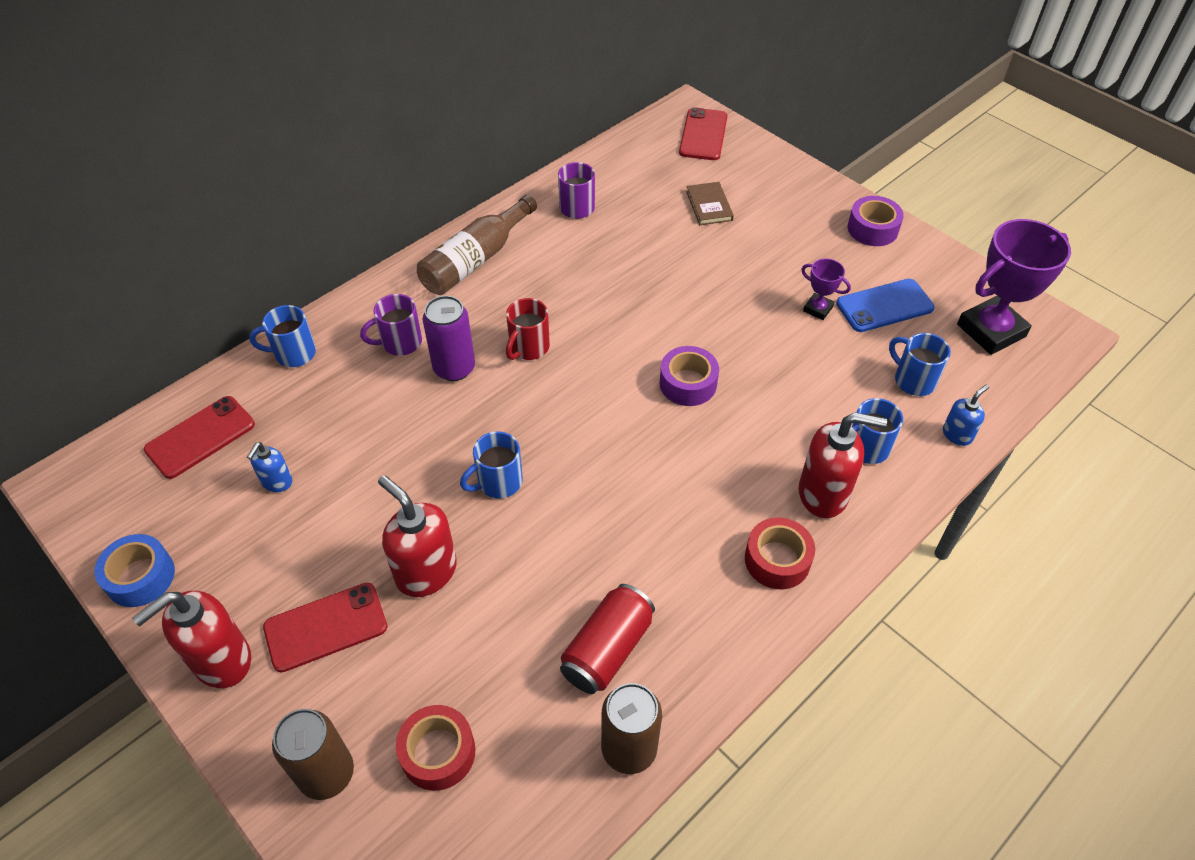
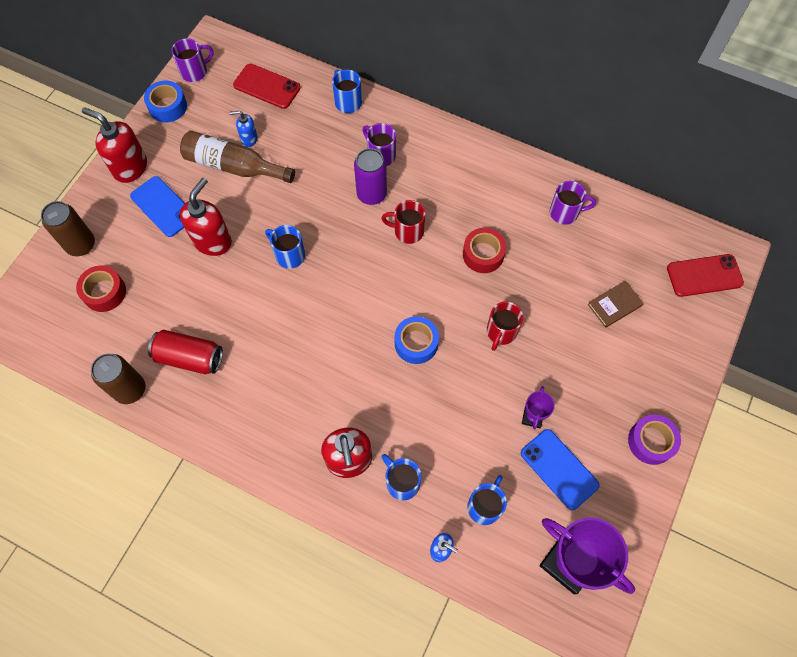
camera: 70 degrees right, 15 degrees up
(101, 523) = (195, 71): none -> purple mug
(326, 627) = (163, 206): red phone -> blue phone
(476, 259) = (477, 168): brown bottle -> brown bottle (234, 166)
(688, 383) = (416, 343): purple tape -> blue tape
(704, 303) = (501, 332): none -> red mug
(777, 560) = (284, 441): red tape -> red tape (483, 254)

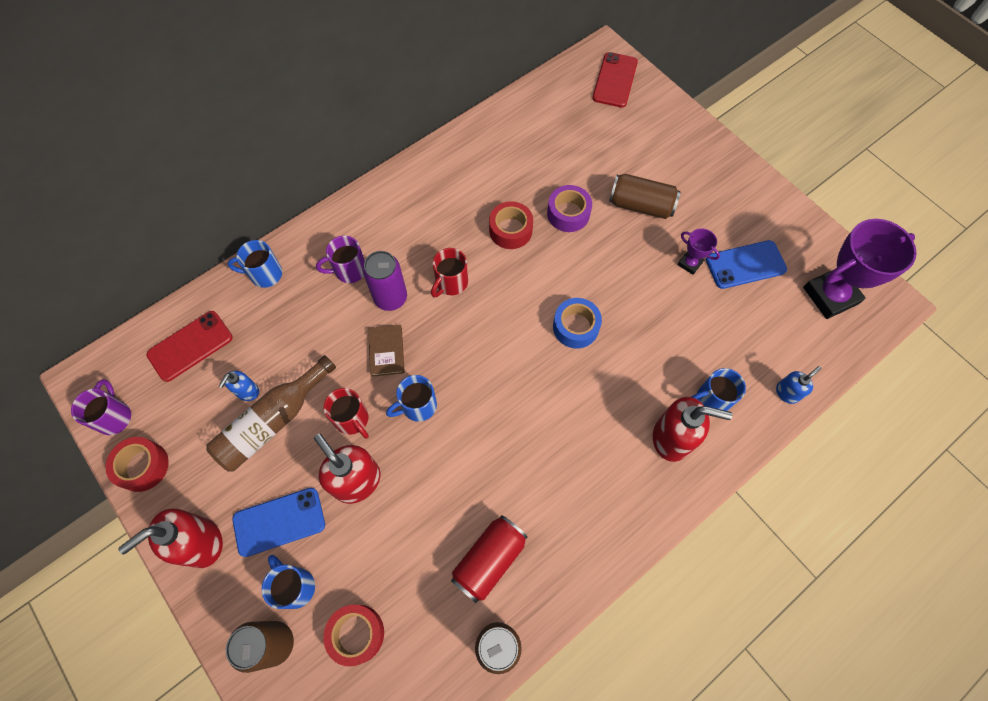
camera: 65 degrees left, 0 degrees up
(168, 106) = (143, 466): blue tape -> red tape
(485, 506) = (758, 338): blue mug -> blue mug (295, 586)
(501, 332) = (597, 251): red mug -> red mug (352, 419)
(565, 212) = (502, 147): purple mug -> none
(571, 351) = (640, 205): none -> brown can
(614, 305) = (612, 154): brown book -> brown book (386, 351)
(651, 442) = (746, 187): purple tape -> purple tape (568, 213)

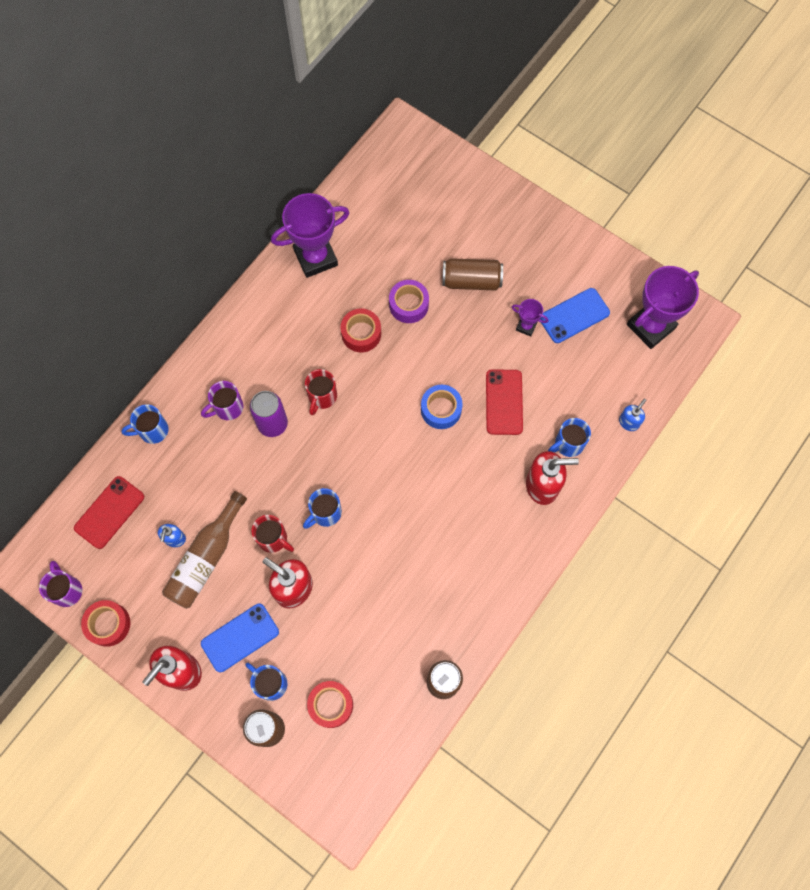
camera: 15 degrees left, 5 degrees up
(386, 351) = (284, 473): brown book -> none
(485, 148) = (315, 257): none -> purple trophy
(489, 560) = (419, 621): red can -> none
(615, 80) = (419, 157): red phone -> red phone (504, 402)

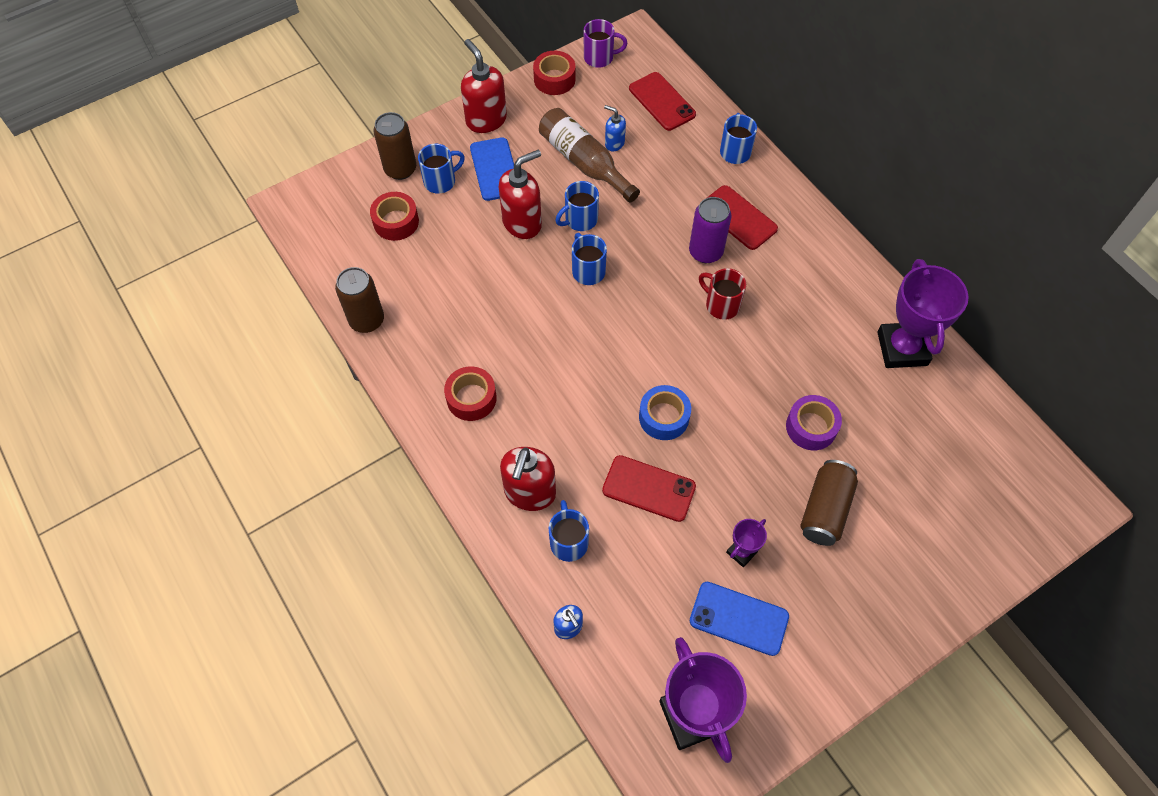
camera: 110 degrees right, 10 degrees down
(227, 408) = (738, 218): purple mug -> red phone
(273, 539) = (580, 220): red mug -> blue mug
(361, 333) = (787, 365): red tape -> red tape (471, 398)
(574, 316) = (739, 618): blue phone -> blue phone turned 60 degrees counterclockwise

